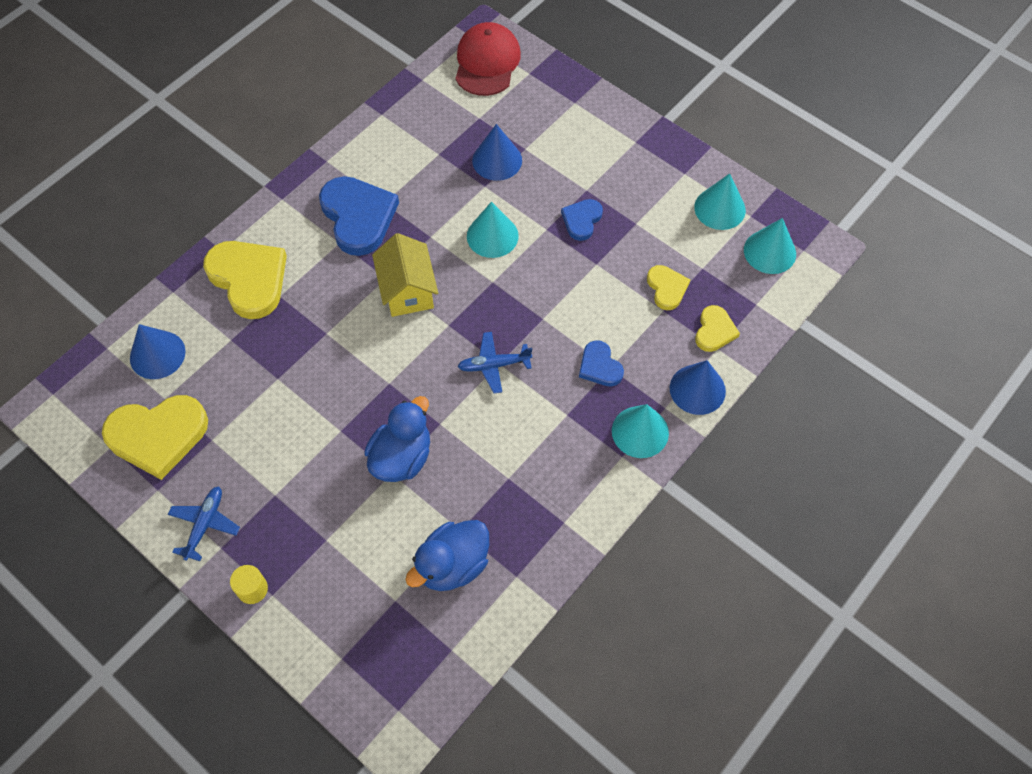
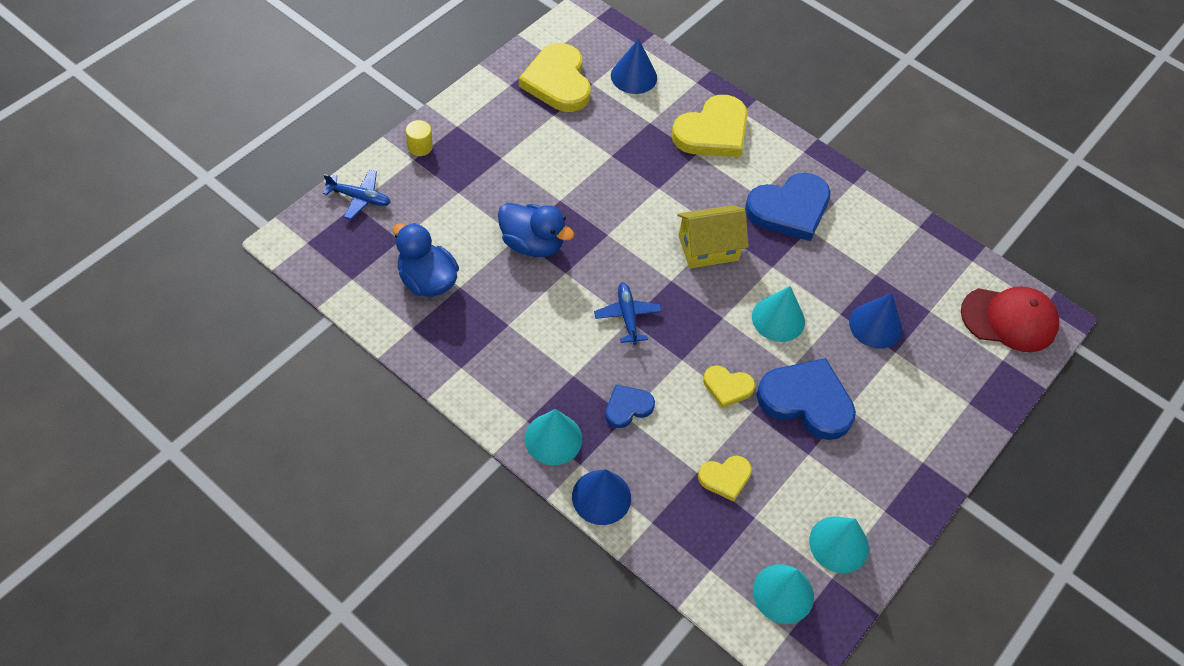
camera: 85 degrees right, 5 degrees down
(205, 524) = (477, 115): blue plane -> blue plane (359, 198)
(581, 220) = (806, 401): blue heart -> blue heart, size x1.90
(714, 331) = (673, 521): yellow heart -> yellow heart (727, 387)

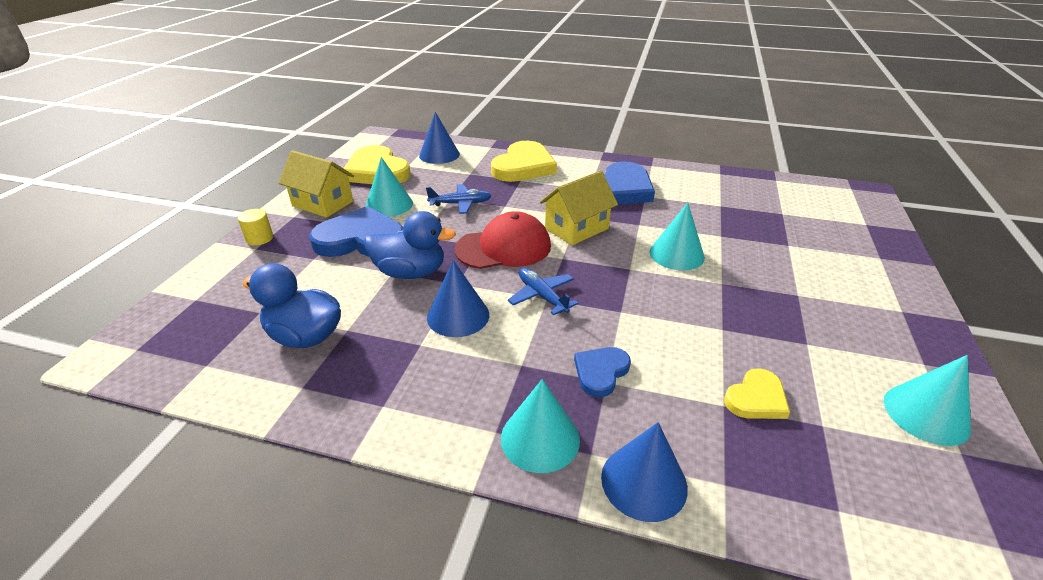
camera: 20 degrees left, 20 degrees down
(359, 198) = (200, 292): blue plane -> blue plane (460, 204)
(488, 116) = (323, 204): none -> yellow house
(727, 387) = (682, 318): yellow heart -> none
(783, 593) = (939, 498): turquoise cone -> turquoise cone (389, 205)
(806, 401) = (760, 302): blue heart -> blue heart (361, 239)
(875, 325) = (755, 234): blue cone -> blue cone (458, 316)
(1009, 319) = (839, 201): red cap -> red cap (503, 247)

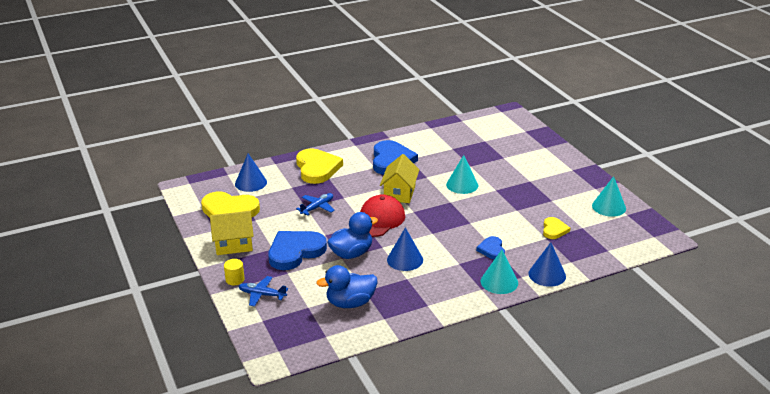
camera: 40 degrees left, 5 degrees down
(389, 205) = (276, 227): turquoise cone -> none
(542, 296) = (429, 233): blue plane -> blue plane (262, 295)

